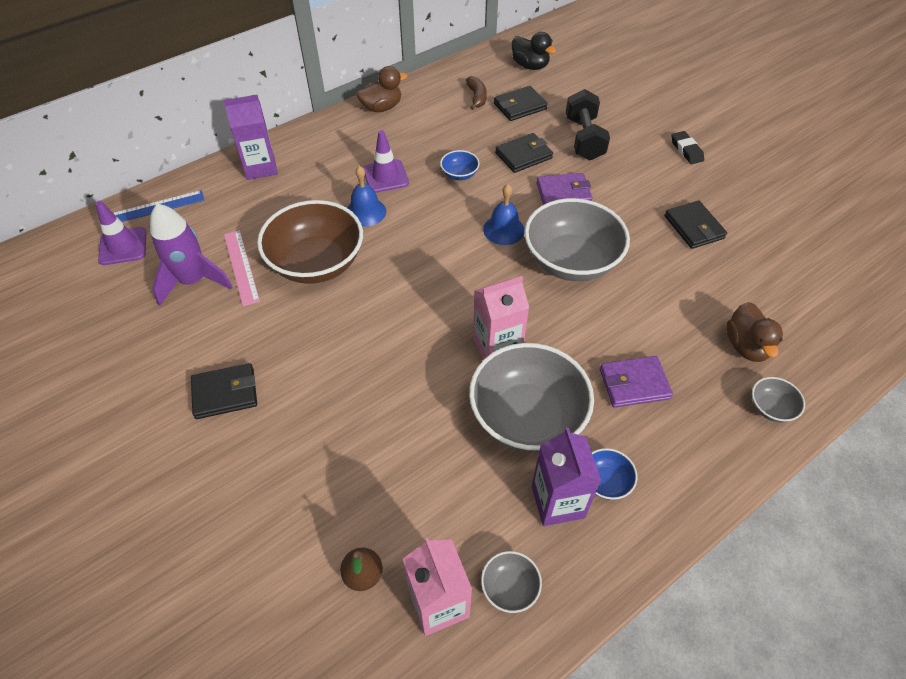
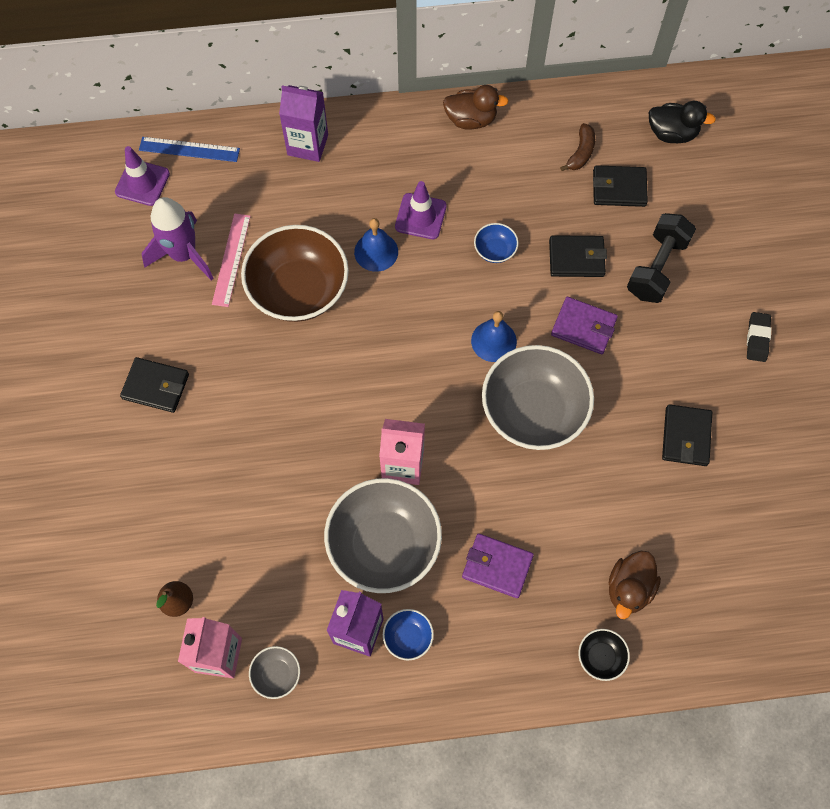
camera: 30 degrees right, 15 degrees up
(530, 66) = (672, 133): black duck -> black duck turned 60 degrees counterclockwise
(771, 408) = (601, 657): grey bowl -> black bowl

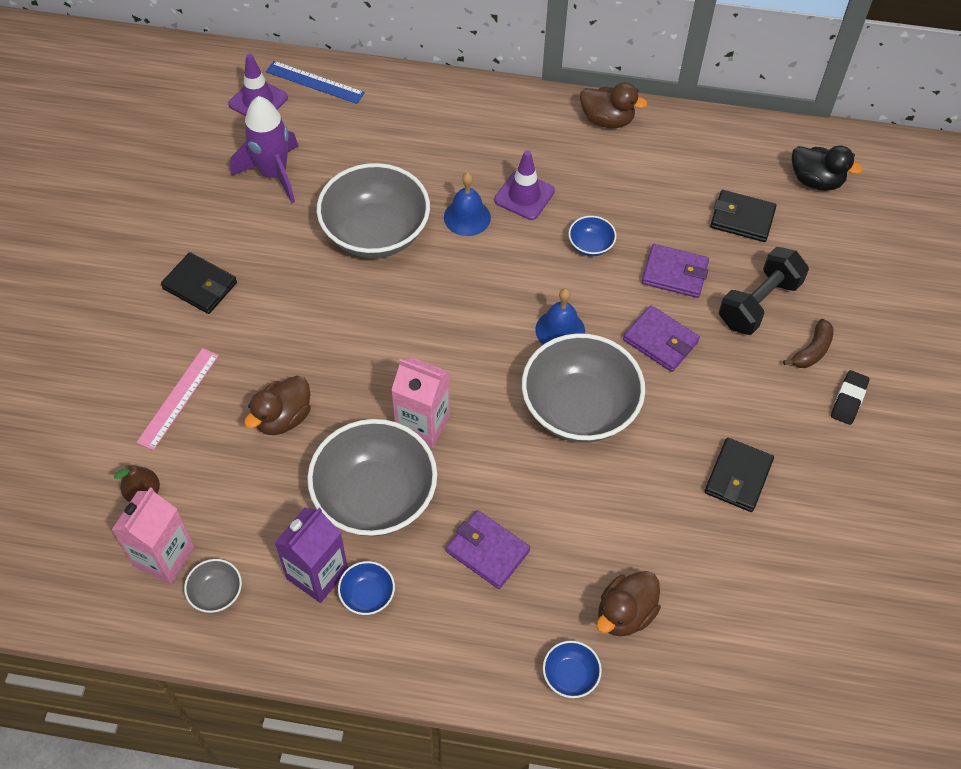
camera: 15 degrees right, 10 degrees down
(231, 259) = (319, 189): pink ruler -> pink ruler (179, 398)
(277, 494) = (283, 418): none -> brown duck
(298, 290) = (375, 233): brown bowl -> grey bowl
(307, 145) = (433, 105): purple carton -> none
(576, 258) = (674, 273): black wallet -> purple wallet
(581, 153) = (712, 176): brown banana -> brown banana (812, 351)
(601, 657) = (570, 675): black bowl -> blue bowl

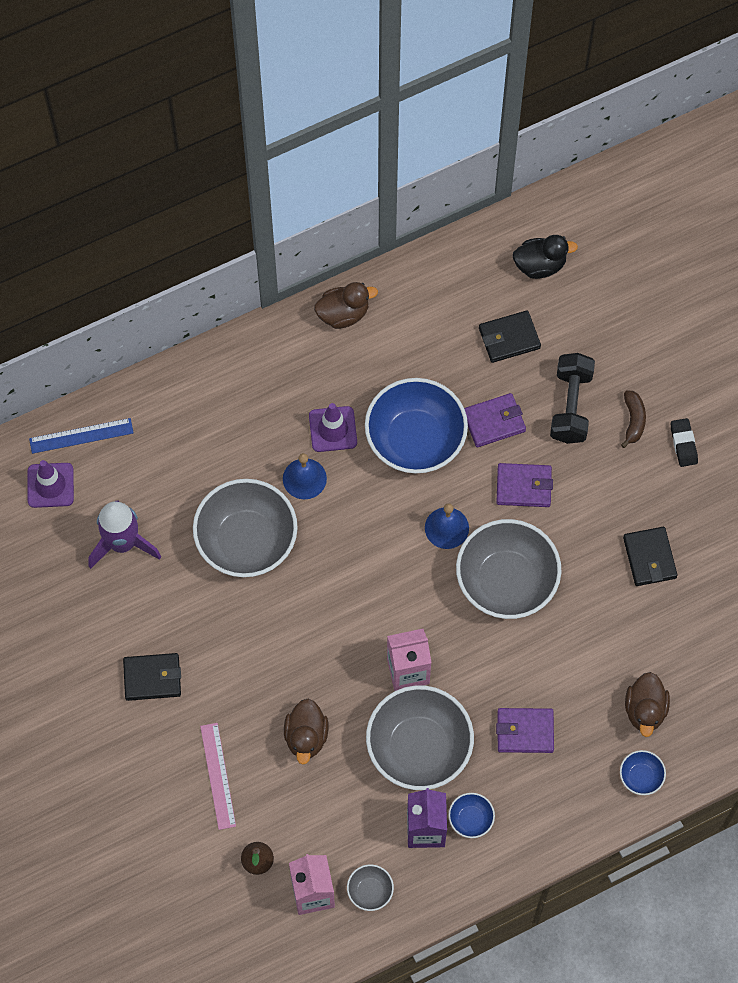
camera: 35 degrees left, 10 degrees up
(590, 245) = (415, 439): blue bowl -> blue bowl, size x2.33

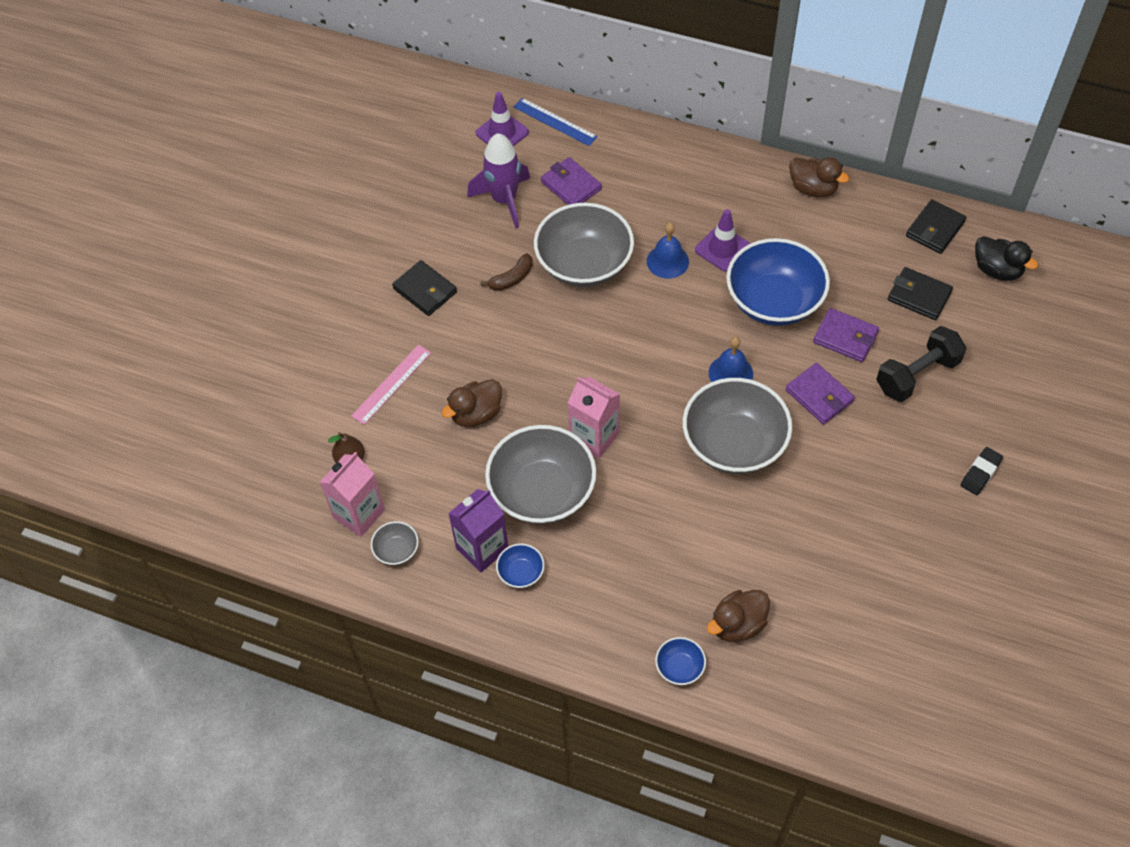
camera: 50 degrees right, 10 degrees down
(525, 731) = (629, 553): purple wallet -> purple wallet (571, 185)
(633, 420) = (956, 424): brown banana -> brown banana (512, 278)
(649, 558) = (863, 525): black wallet -> black wallet (935, 229)

